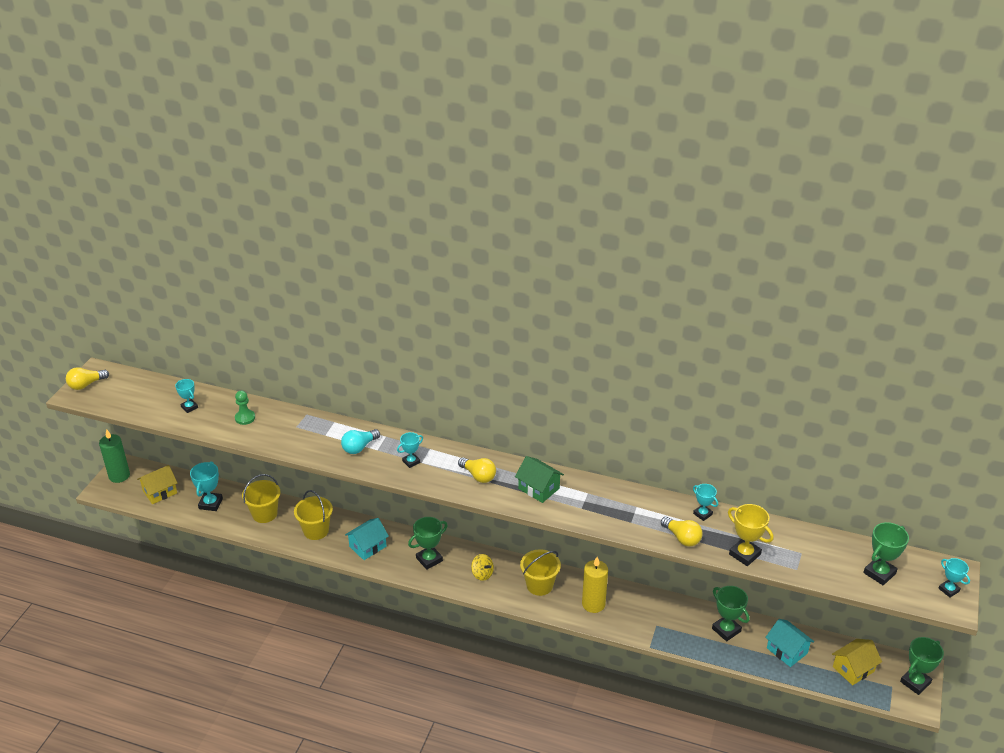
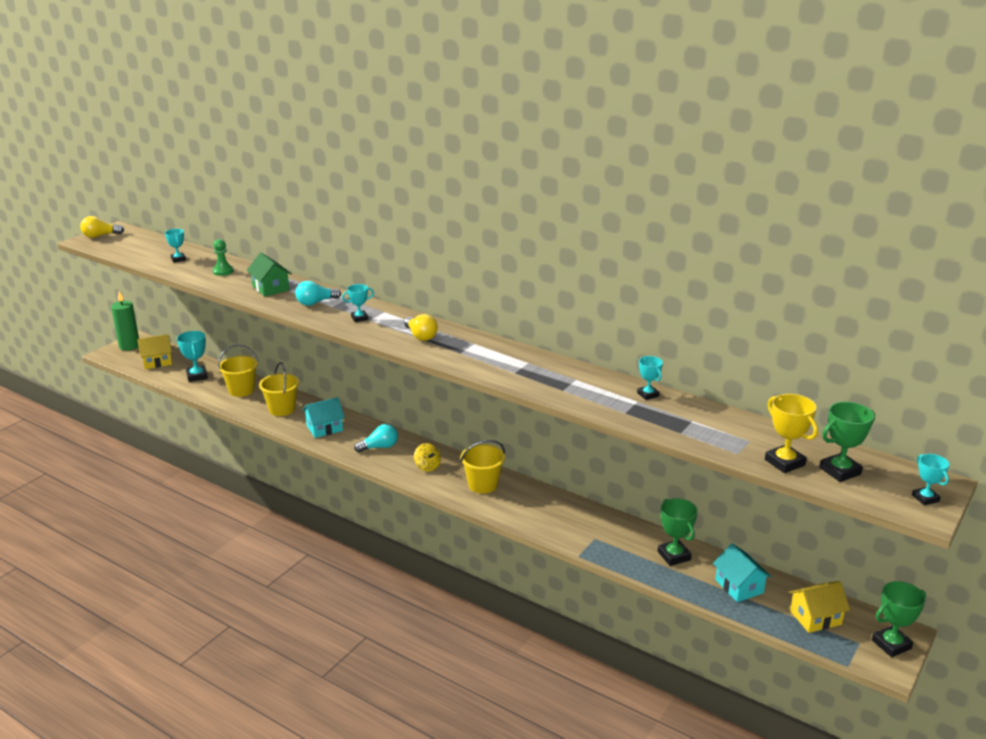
camera: 15 degrees right, 10 degrees down
(210, 503) = (197, 376): turquoise trophy -> turquoise trophy turned 45 degrees counterclockwise
(429, 559) = (379, 447): green trophy -> turquoise light bulb
(538, 488) = (477, 353): green house -> green house (270, 288)
(593, 604) = (533, 509): yellow candle -> none
(682, 538) = (614, 410): yellow light bulb -> none
(744, 554) = (680, 432): yellow trophy -> yellow trophy (784, 462)

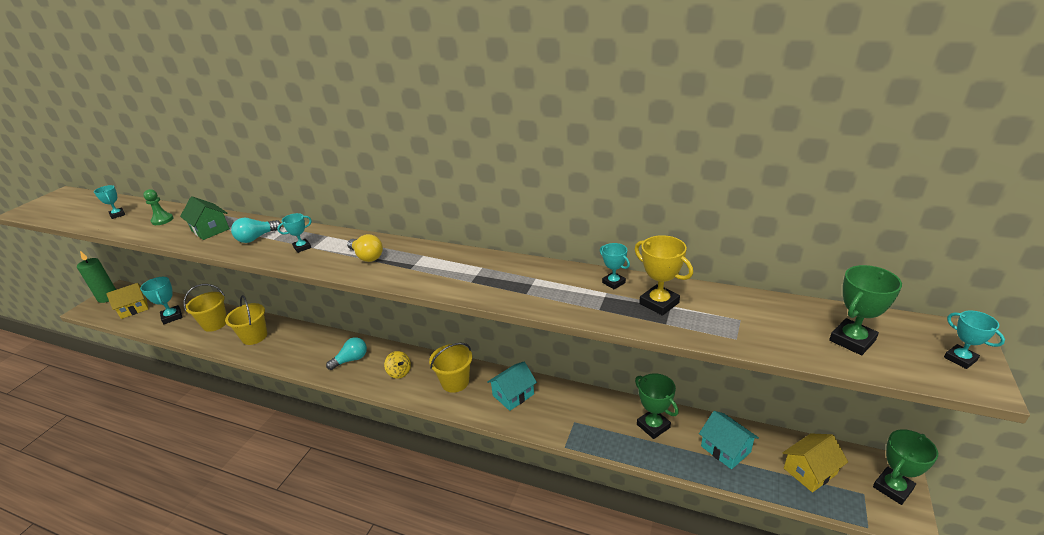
camera: 10 degrees left, 5 degrees up
(100, 236) = (41, 203): yellow light bulb -> none
(324, 428) = (296, 349): turquoise house -> turquoise house (513, 395)
(784, 462) = (790, 341): yellow trophy -> yellow trophy (659, 303)

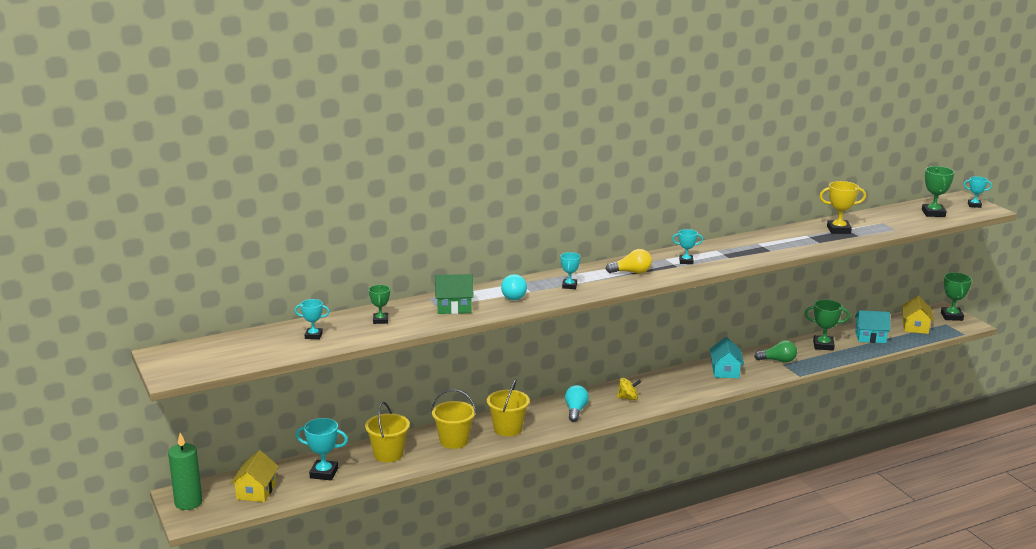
camera: 50 degrees left, 10 degrees down
(162, 220) = (380, 320): green pawn -> green trophy
(455, 382) = (677, 384): yellow bucket -> yellow bucket (508, 429)
(577, 414) = (778, 360): none -> green light bulb
(613, 282) = (799, 230): turquoise trophy -> turquoise trophy (686, 261)

